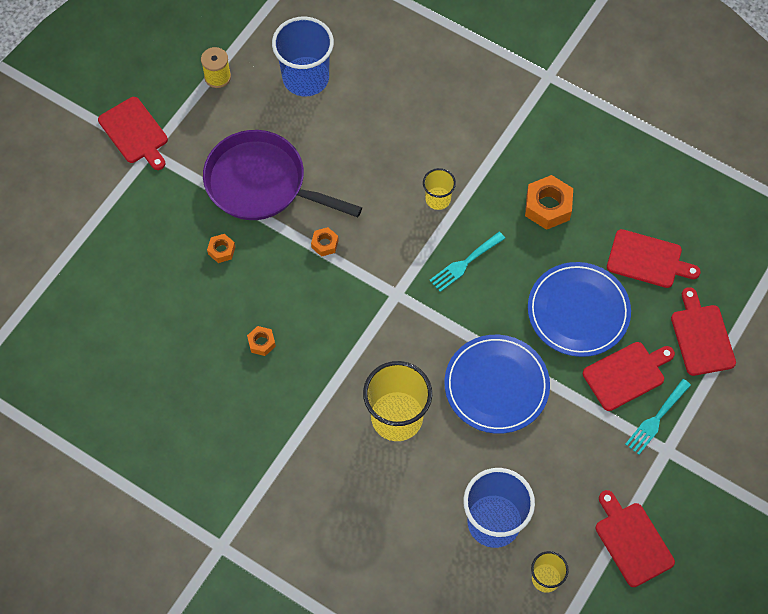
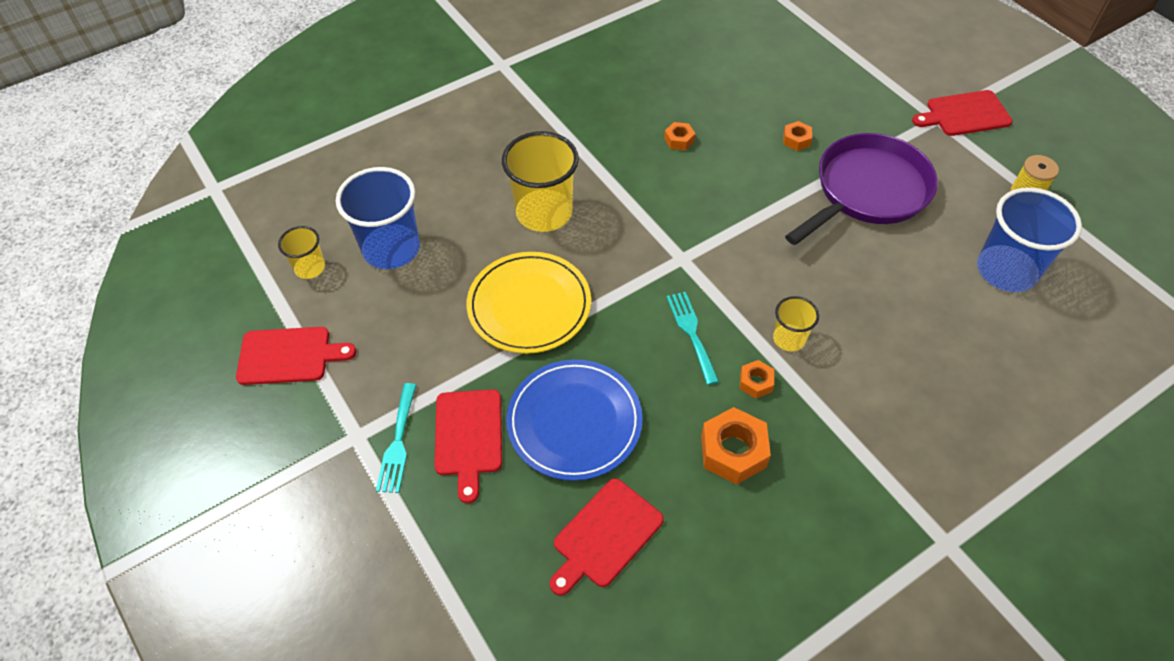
camera: 115 degrees right, 10 degrees down
(325, 244) = (770, 219): orange nut -> orange nut (756, 382)
(496, 386) = (529, 305): blue plate -> yellow plate
(656, 419) = (398, 442): turquoise fork -> turquoise fork turned 150 degrees counterclockwise
(701, 336) = (467, 548): red cutting board -> none

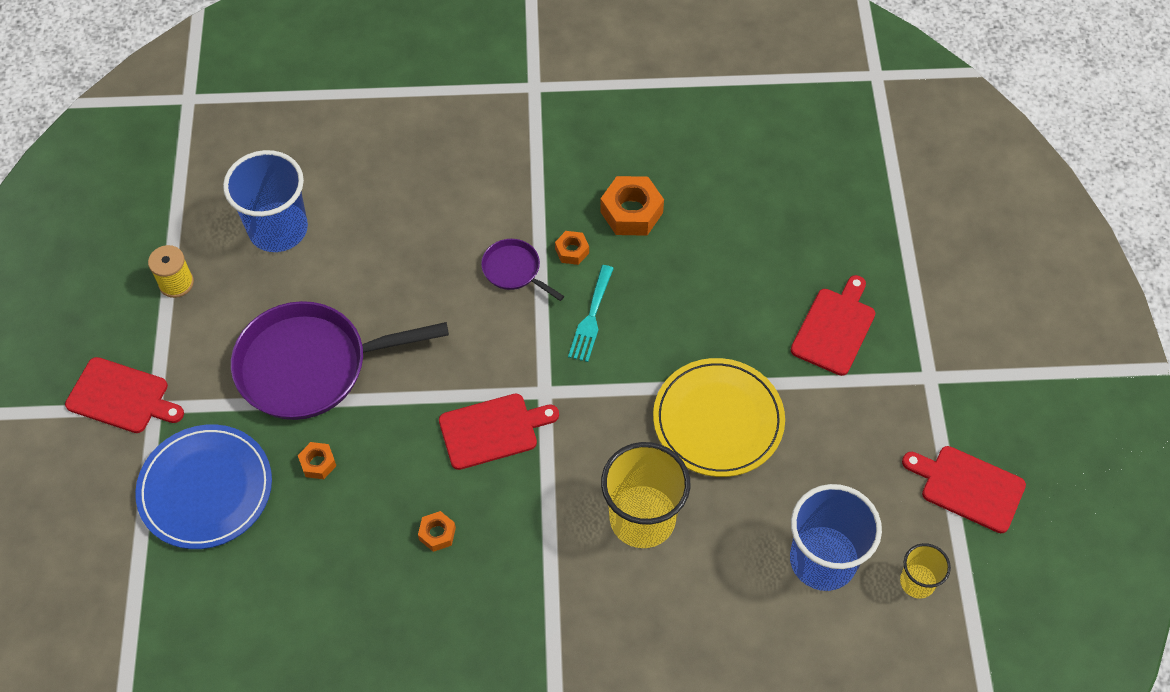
camera: 150 degrees left, 5 degrees up
(398, 442) = (896, 353): turquoise fork -> none
(574, 422) = (740, 296): blue plate -> blue plate (206, 489)
(605, 536) = (768, 206): red cutting board -> red cutting board (492, 430)
(789, 339) = (514, 270): yellow cup -> purple pan

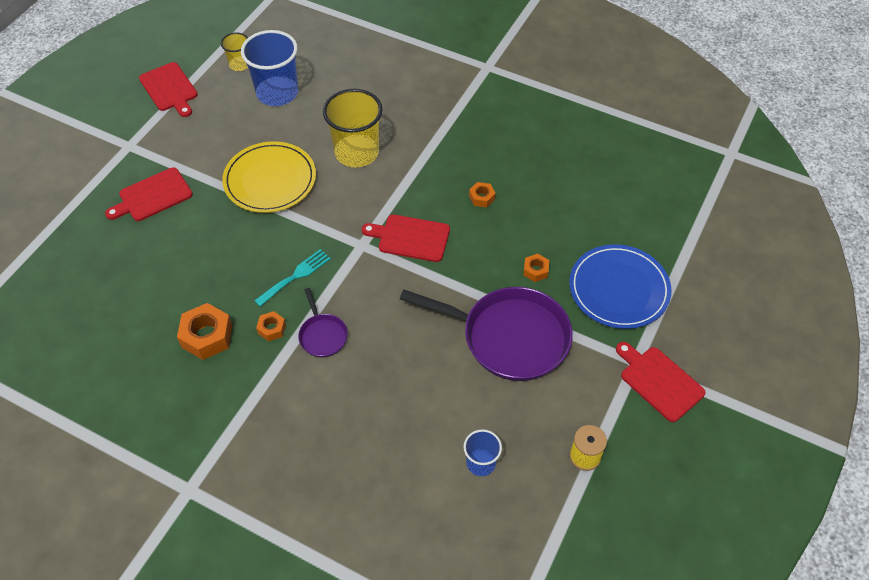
camera: 150 degrees left, 5 degrees down
(278, 229) = (481, 463): blue cup -> blue cup, size x0.52

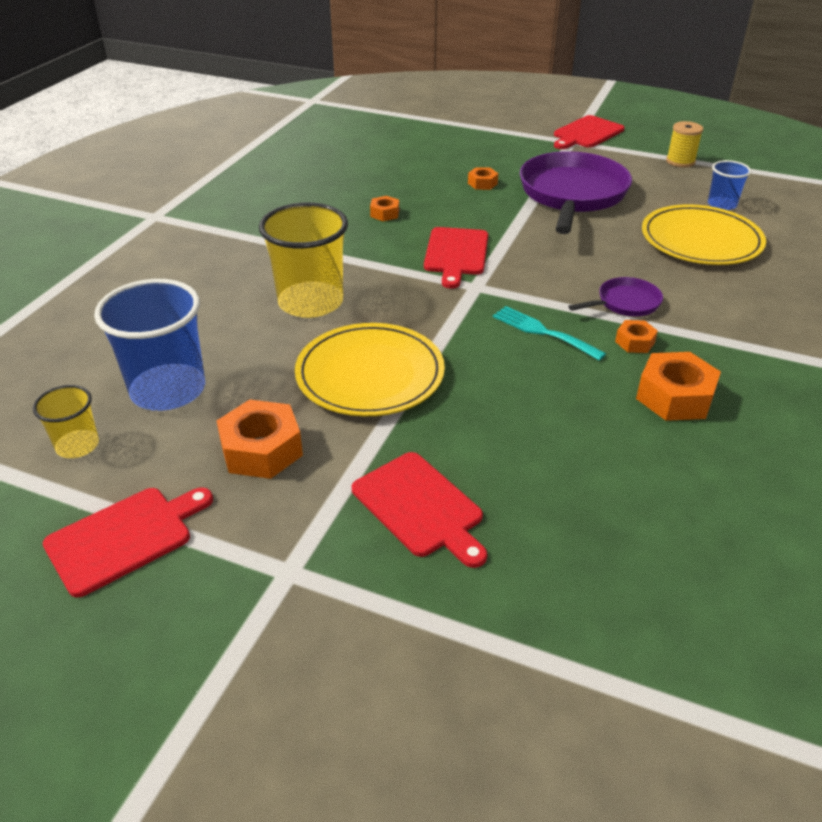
camera: 95 degrees left, 15 degrees down
(215, 133) = (261, 450): none -> orange nut
(412, 420) = (701, 240): none -> yellow plate
(619, 289) = (492, 147): blue plate -> none

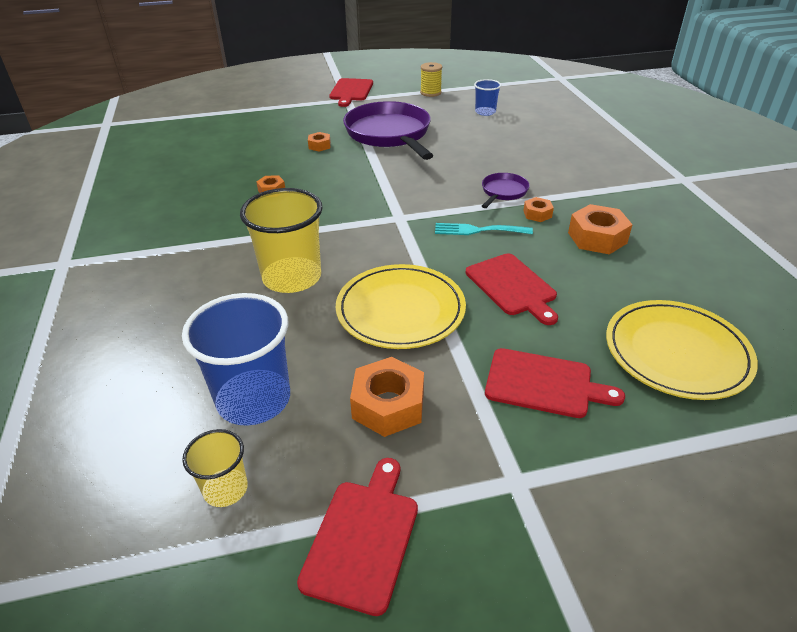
camera: 35 degrees left, 0 degrees up
(456, 254) = (359, 200): red cutting board -> red cutting board (512, 286)
(701, 240) = (499, 137): yellow plate -> yellow plate (676, 352)

